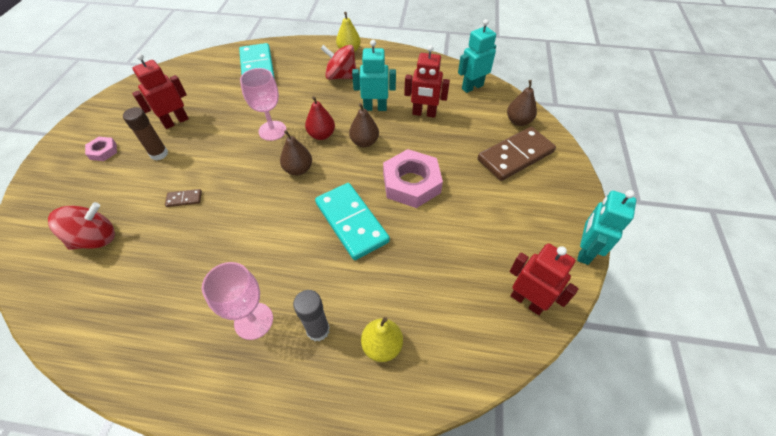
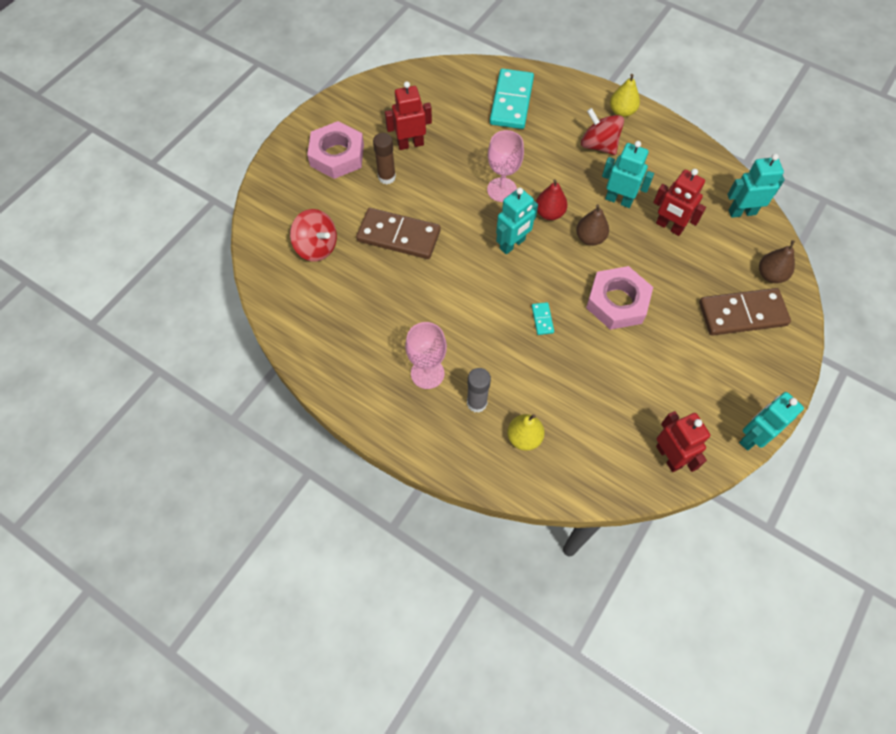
camera: 25 degrees right, 10 degrees up
(96, 239) = (316, 247): red spinning top -> red spinning top turned 45 degrees clockwise
(103, 151) = (337, 155): pink nut -> pink nut, size x2.05
(184, 199) = (398, 236): brown domino -> brown domino, size x2.38
(298, 169) = (512, 244): brown pear -> turquoise robot
(351, 222) = (542, 319): turquoise domino -> turquoise domino, size x0.42

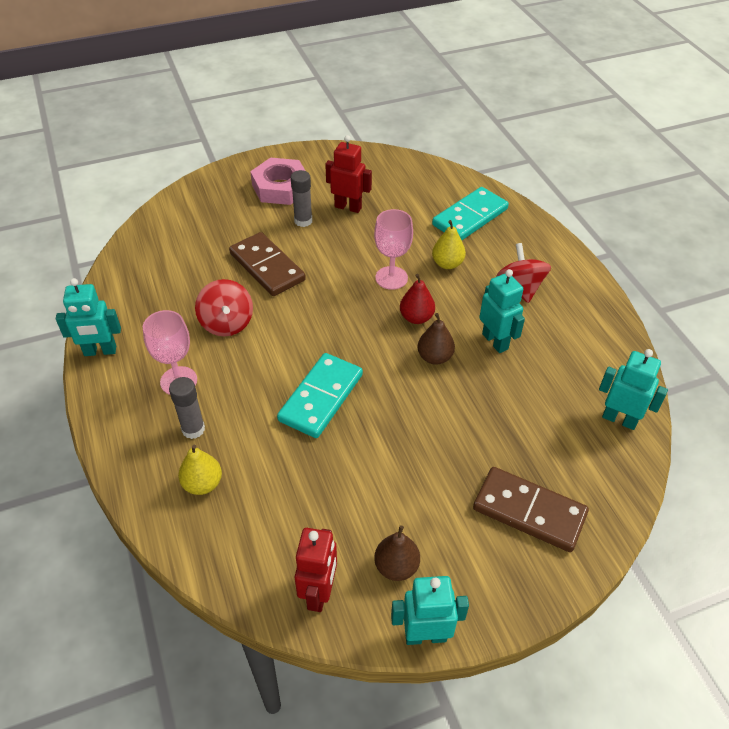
camera: 35 degrees right, 15 degrees down
(316, 247) = (195, 241): red spinning top -> red spinning top (227, 323)
(386, 177) = (303, 221): brown glue stick -> grey glue stick
(512, 244) = (357, 324): turquoise robot -> turquoise robot (100, 351)
(542, 319) = (321, 397): turquoise domino -> turquoise domino, size x2.38
(617, 302) = (407, 424): pink nut -> none
(622, 111) = (571, 272): yellow pear -> yellow pear (447, 264)
(669, 227) = (525, 390): red robot -> none
(770, 275) = (597, 494): brown pear -> brown pear (396, 566)

